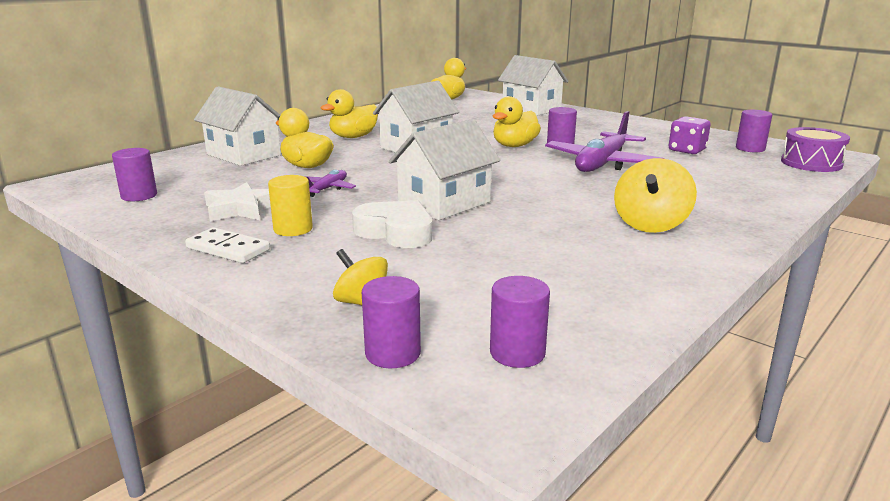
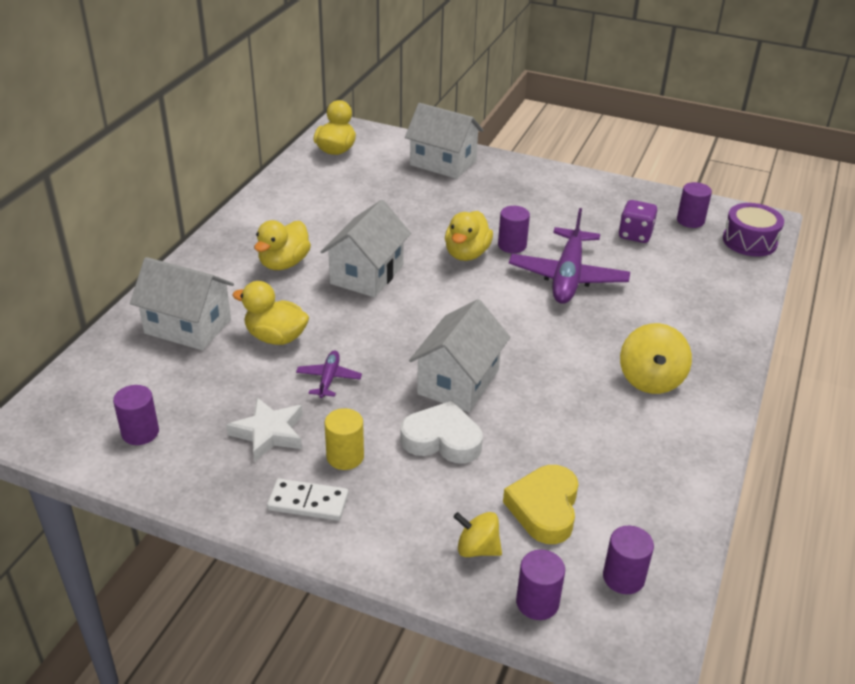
camera: 20 degrees left, 15 degrees up
(463, 288) = (544, 508): none -> yellow heart

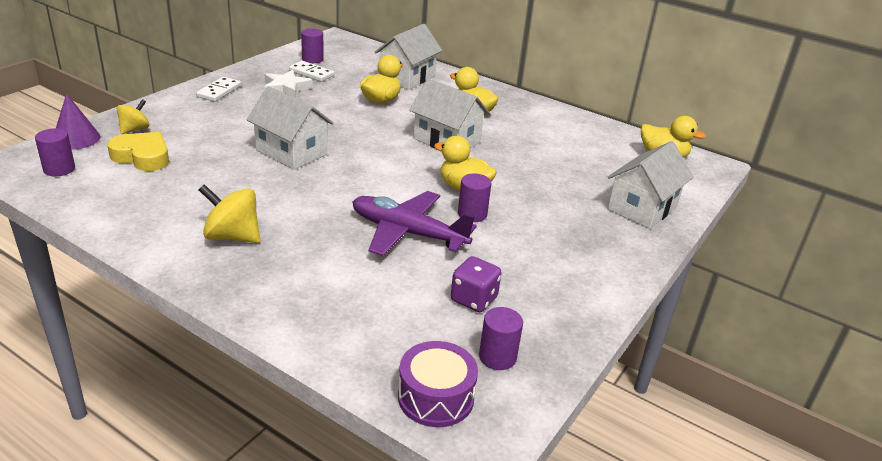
camera: 100 degrees right, 5 degrees down
(201, 421) = (311, 73): none -> white domino
(329, 379) = (326, 110): purple plane -> none
(345, 457) = (247, 105): yellow cylinder -> none
(442, 439) = (236, 136): white heart -> none
(537, 602) = (76, 138): purple cylinder -> purple cone

